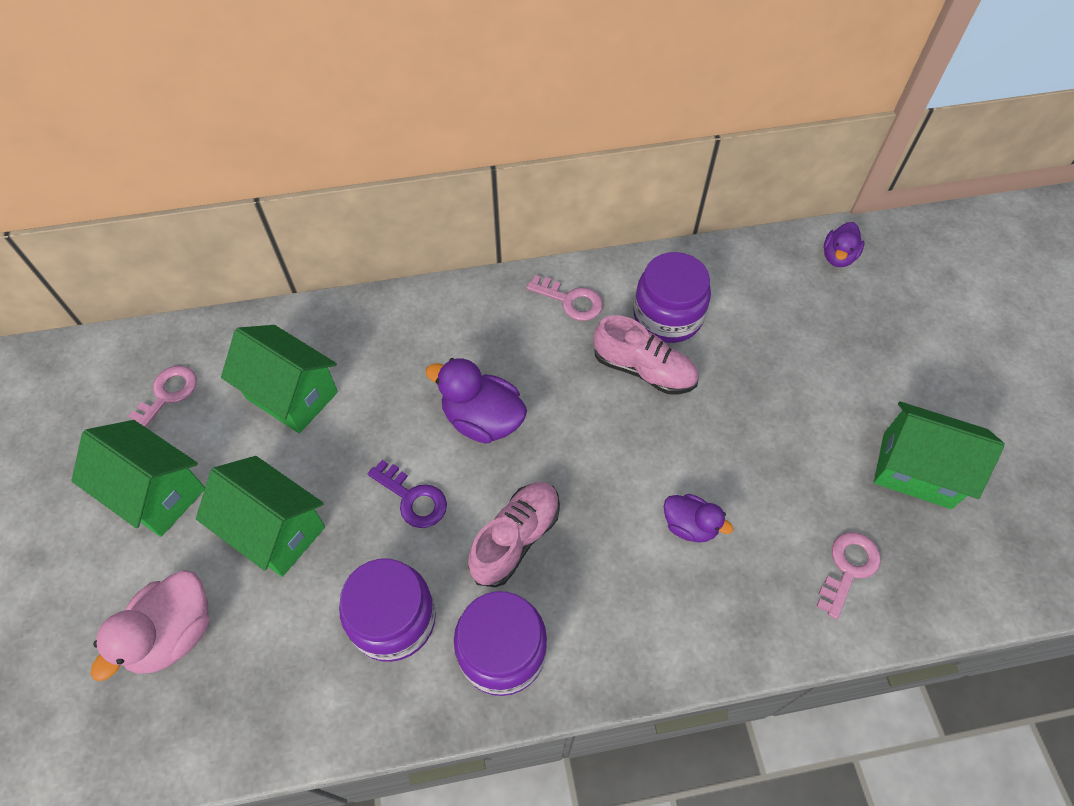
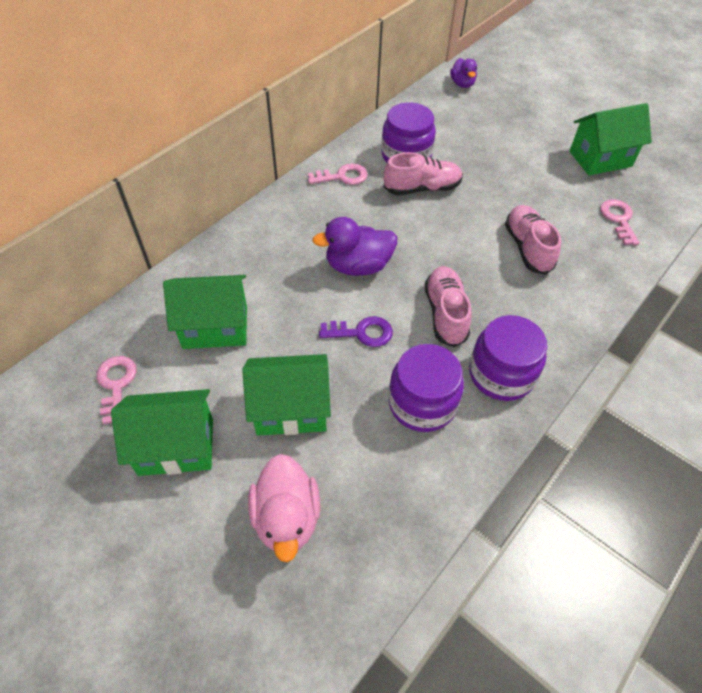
camera: 40 degrees left, 5 degrees down
(690, 526) = (527, 248): purple duck -> pink shoe

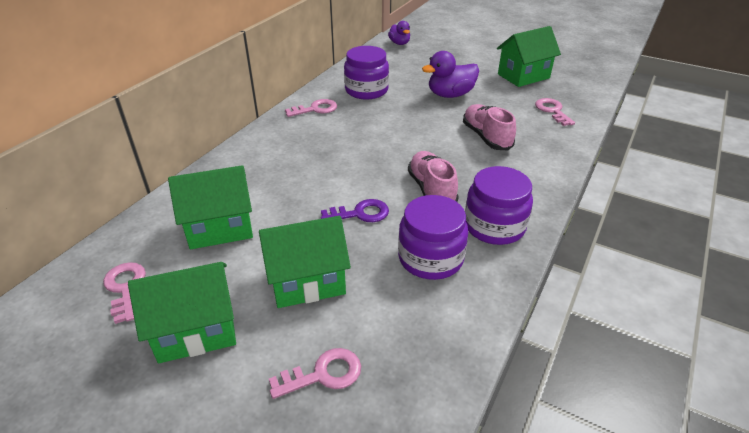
camera: 10 degrees left, 15 degrees down
(286, 518) = (323, 374): pink duck -> pink key
(358, 266) = (344, 167): purple duck -> purple duck (450, 95)
(422, 188) = (386, 109): pink shoe -> none

